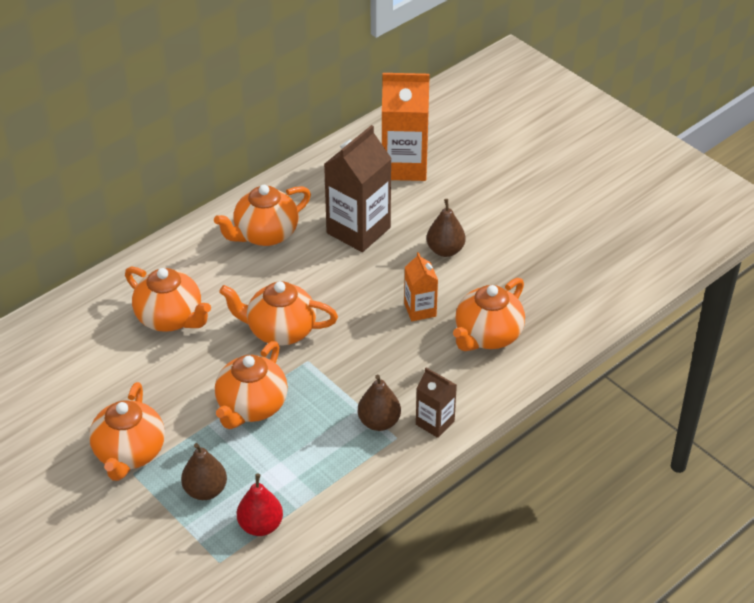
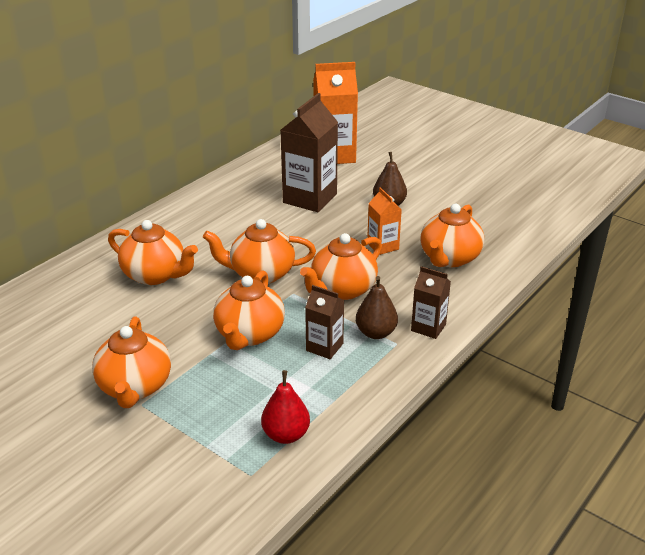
camera: 10 degrees left, 10 degrees down
(205, 490) = (220, 410): brown pear -> none
(265, 234) = (229, 208): orange teapot -> orange teapot (342, 289)
(322, 432) = (324, 347): none -> brown carton

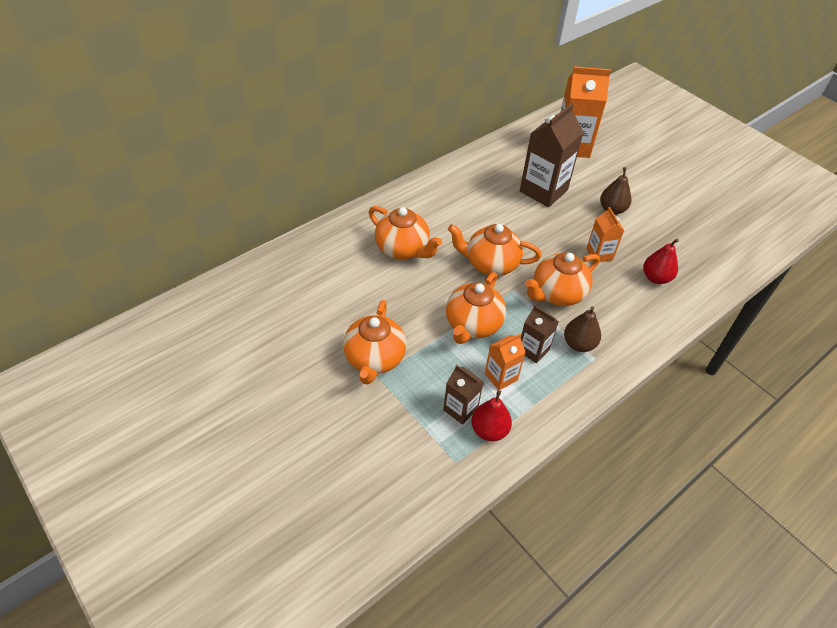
camera: 10 degrees right, 15 degrees up
(291, 379) = (501, 377): none -> orange carton
(428, 327) = (625, 347): brown carton -> brown carton (460, 409)
(449, 258) = (656, 278): orange teapot -> red pear

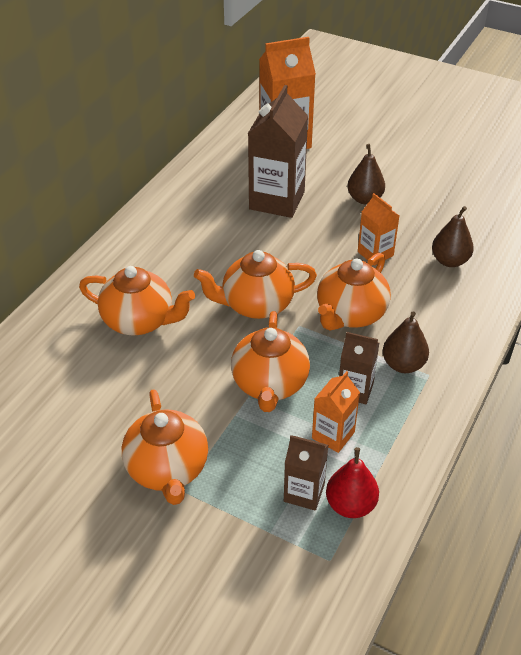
camera: 20 degrees left, 5 degrees down
(656, 278) = (449, 261): red pear -> brown pear

